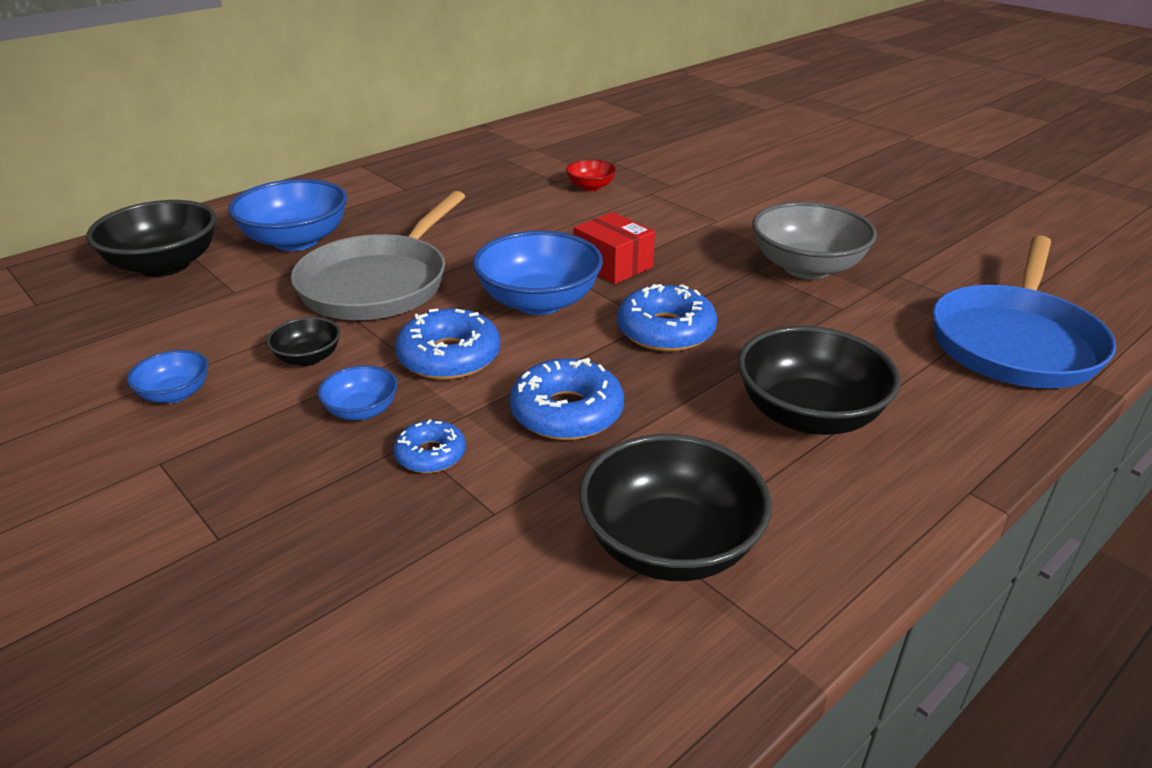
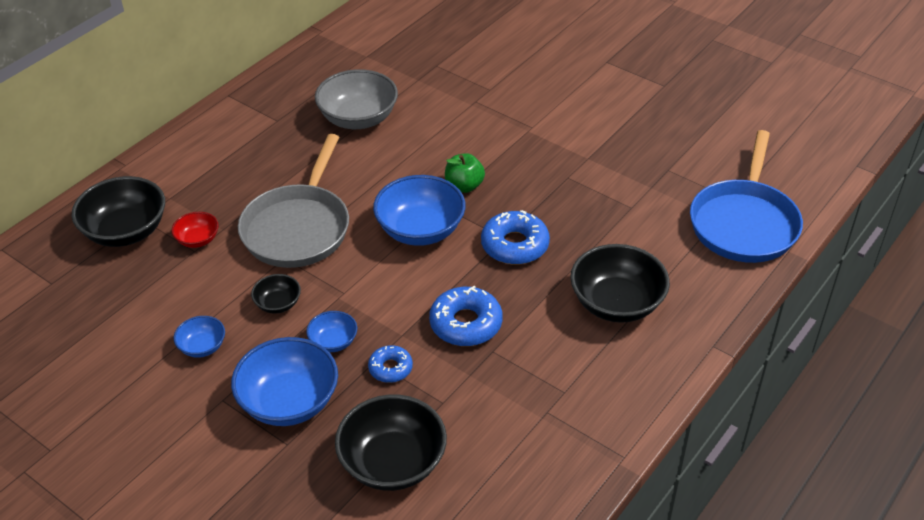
camera: 10 degrees left, 10 degrees up
(296, 241) = (215, 191): blue bowl -> blue bowl (289, 402)
(449, 357) = (374, 289): blue donut -> none
(590, 187) = (426, 99): red bowl -> red bowl (198, 240)
(613, 265) = (464, 186): red box -> green apple
(670, 545) = (548, 407): black bowl -> black bowl (393, 463)
(806, 268) = (603, 170): grey bowl -> grey bowl (358, 118)

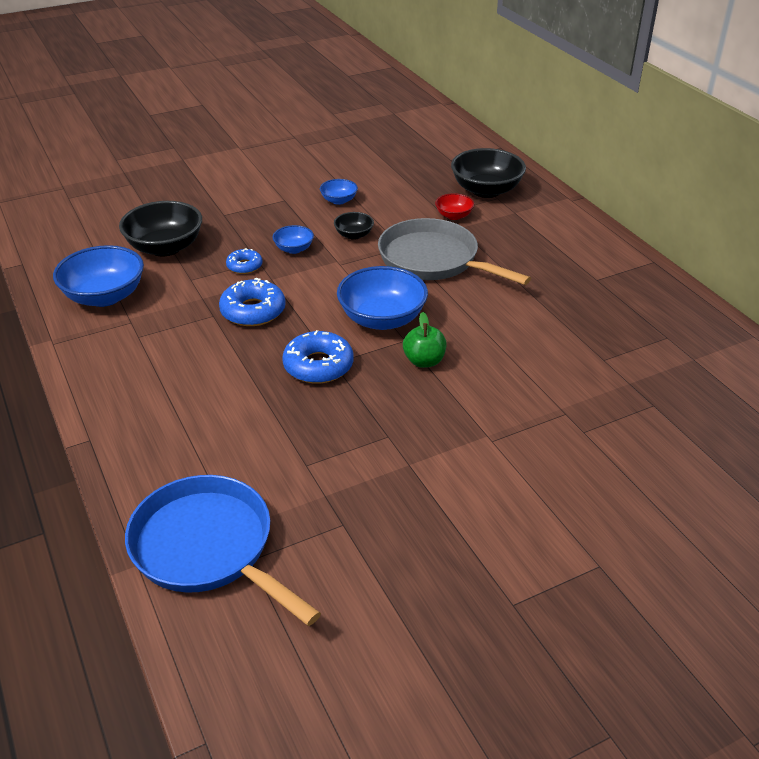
camera: 115 degrees right, 5 degrees down
(289, 402) = (257, 222): blue bowl -> blue bowl (105, 296)
(358, 118) = (574, 325): grey bowl -> none
(616, 303) = (194, 400): black bowl -> none

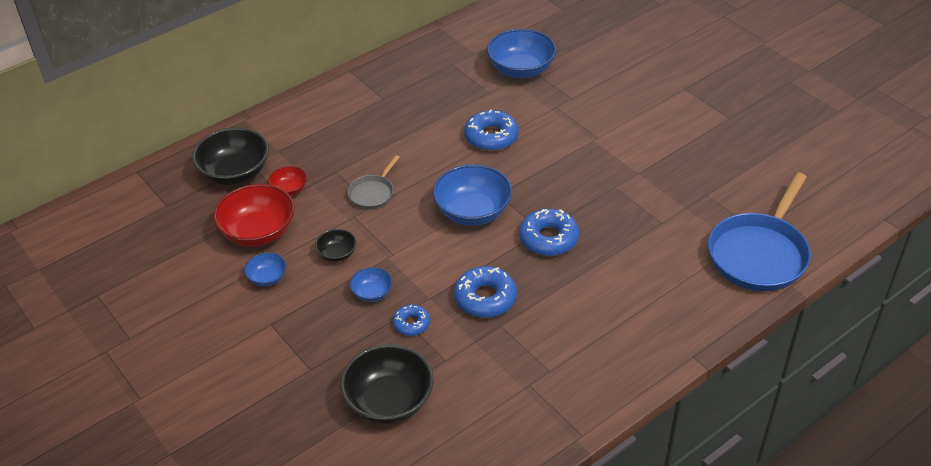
camera: 100 degrees left, 5 degrees up
(105, 296) = (493, 422): blue bowl -> blue bowl (521, 70)
(399, 198) = (258, 232): none -> red bowl
(424, 361) = (522, 180): green apple -> none
(434, 260) = (373, 193): grey pan -> grey pan, size x0.49
(511, 349) = (491, 137): none -> blue donut

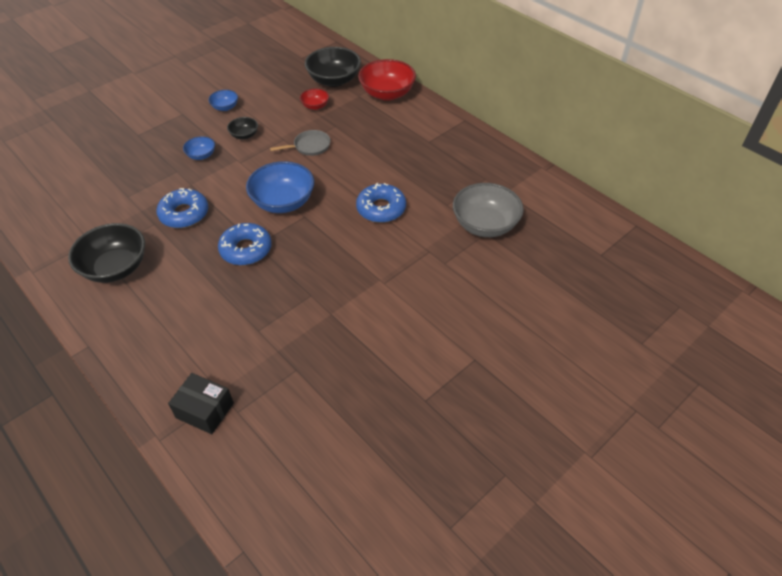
camera: 85 degrees right, 5 degrees up
(258, 232) = (271, 98): red bowl -> red bowl (387, 94)
(373, 193) = (309, 146): grey pan -> grey pan turned 135 degrees clockwise
(389, 401) = (98, 172): black bowl -> black bowl (116, 268)
(411, 324) = (167, 177): blue donut -> none
(521, 70) = (485, 225): blue bowl -> grey bowl
(759, 253) = (204, 410): blue pan -> black box

